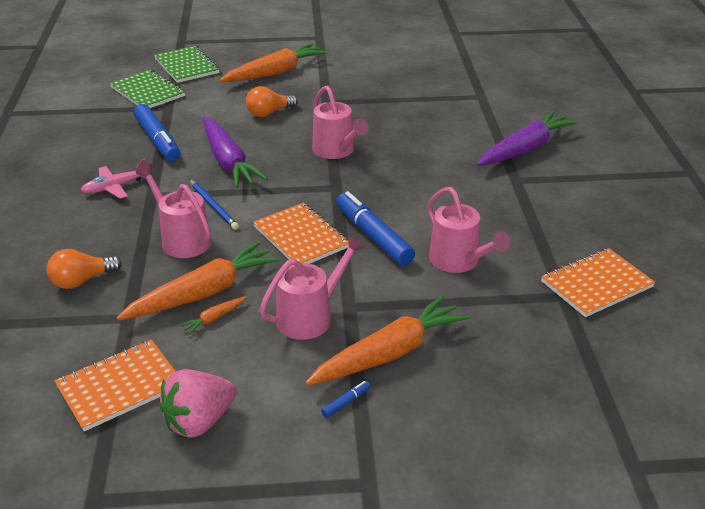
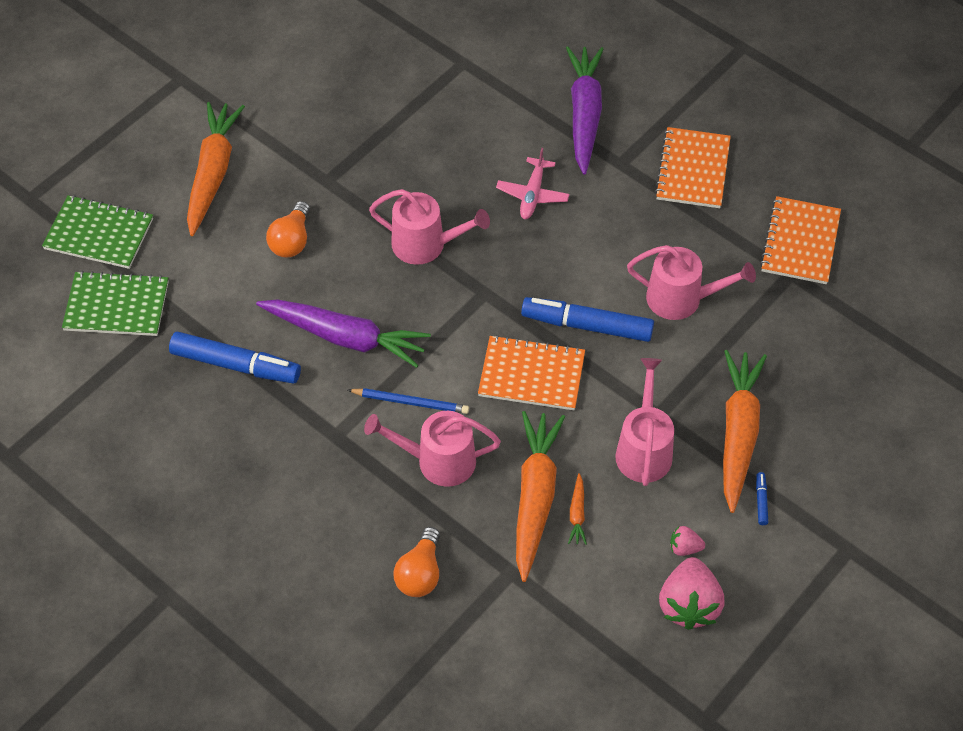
camera: 45 degrees left, 20 degrees up
(115, 187) = (286, 455): pink plane -> pink plane (532, 194)
(120, 386) = (596, 631): orange notebook -> orange notebook (692, 170)
(250, 387) = (684, 548): none -> pink strawberry

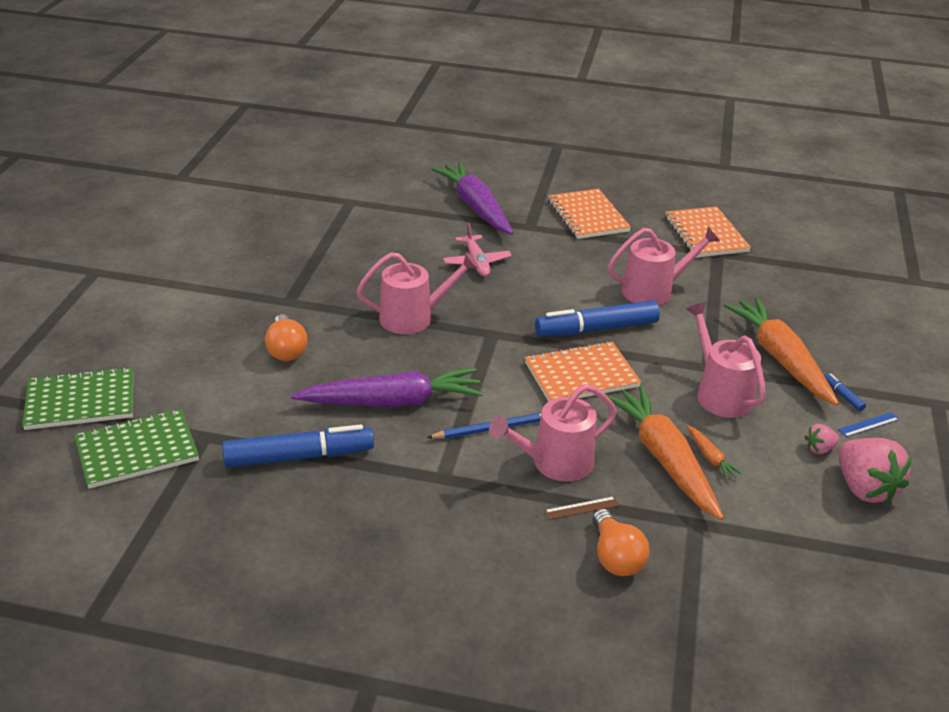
camera: 30 degrees left, 20 degrees down
(213, 173) = (173, 325): orange carrot -> none
(427, 515) = (581, 508): none -> brown ruler
(756, 542) = (868, 424): none -> blue ruler

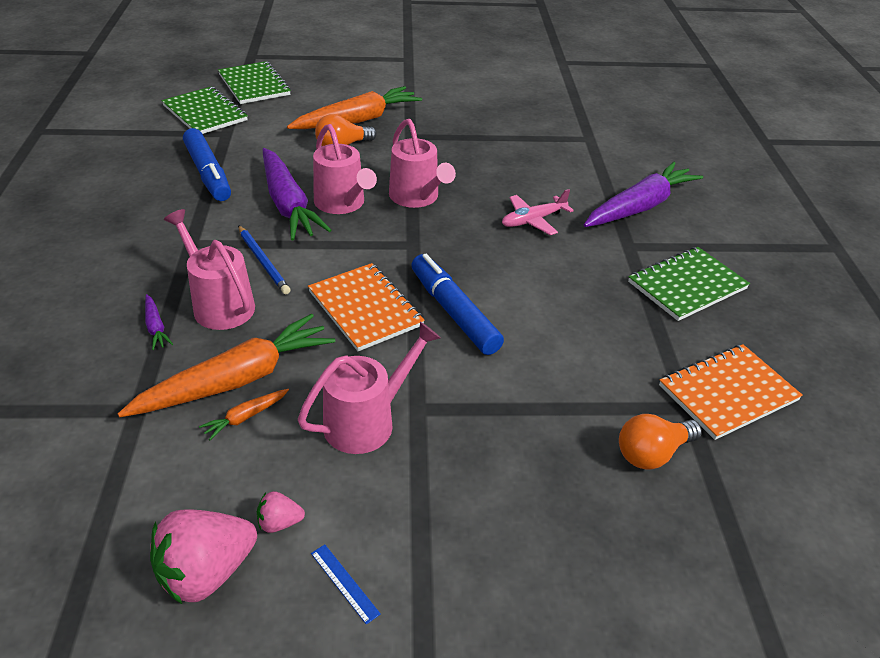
camera: 75 degrees right, 5 degrees up
(581, 508) = (156, 327): brown ruler -> purple carrot
(587, 216) = (687, 285): orange notebook -> green notebook
(615, 557) = (87, 355): orange light bulb -> orange light bulb (652, 453)
(653, 291) = (556, 351): pink watering can -> pink watering can (342, 203)
(780, 359) = (463, 480): orange carrot -> orange carrot (357, 120)
(819, 449) = (279, 523): pink strawberry -> pink strawberry turned 60 degrees counterclockwise
(842, 396) = (403, 552): blue marker -> none

